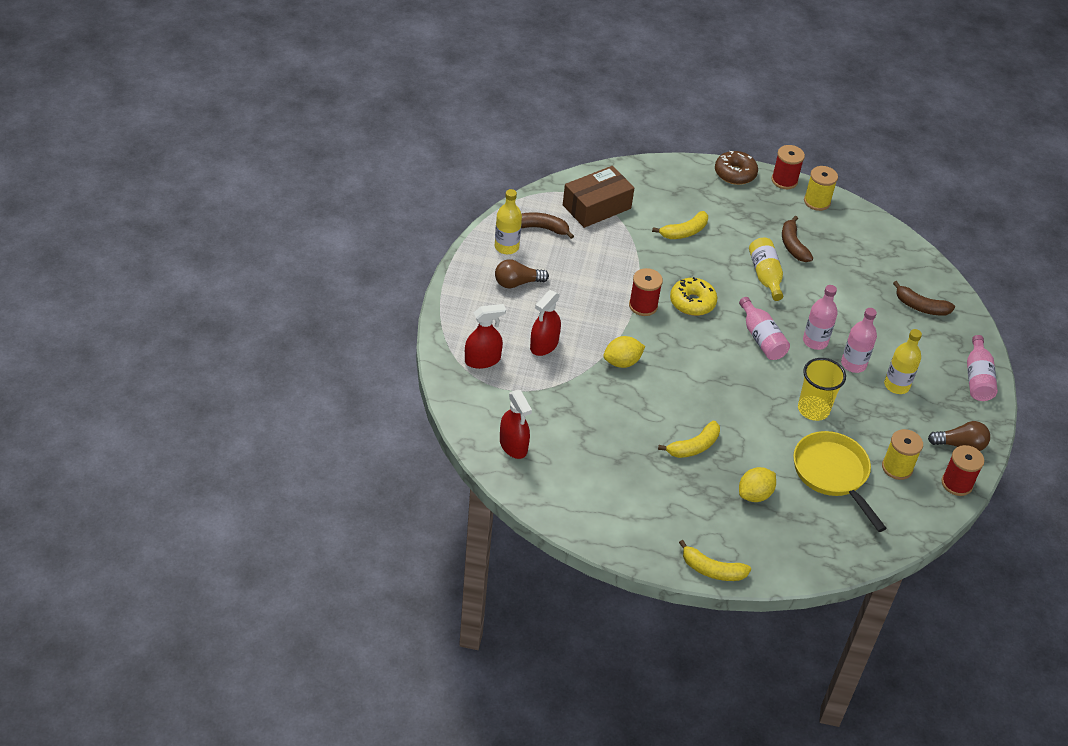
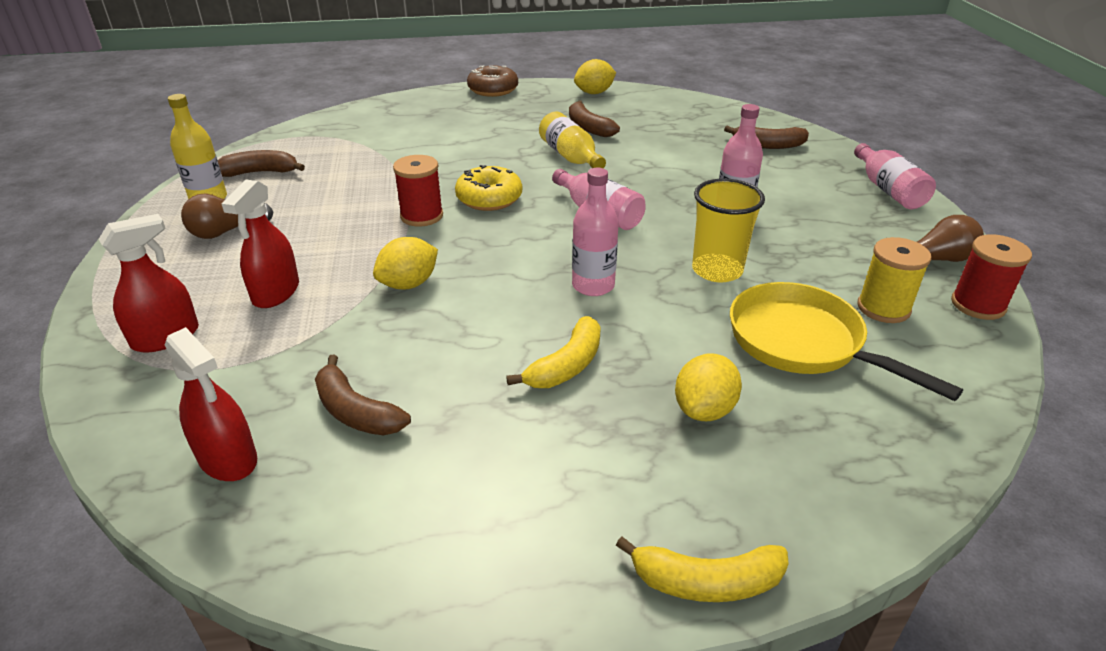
camera: 15 degrees left, 10 degrees down
(577, 439) = (356, 412): none -> brown banana
(596, 207) = (333, 141): brown box -> none
(684, 232) = (453, 141): yellow banana -> none
(784, 180) = (550, 85): red spool -> none
(815, 341) = (669, 200): pink bottle -> pink bottle (593, 285)
(817, 201) = (594, 93): yellow spool -> yellow lemon
(896, 385) = (802, 219): yellow bottle -> none

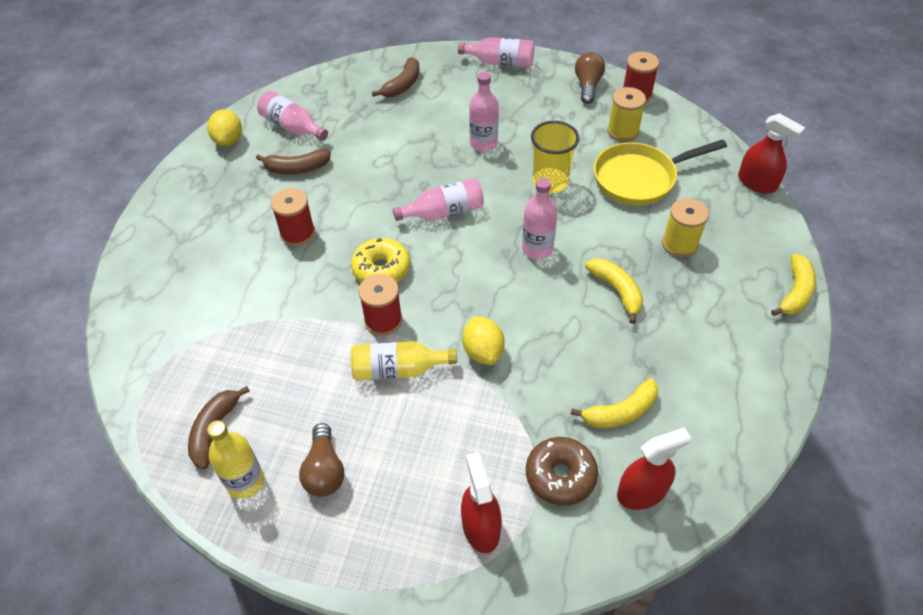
camera: 65 degrees left, 15 degrees up
(276, 292) = (451, 442): red spray bottle -> red spray bottle (757, 183)
(356, 412) = (620, 412): brown banana -> yellow banana
(493, 90) = (160, 205): brown donut -> brown donut (560, 476)
(505, 148) = (297, 233): none -> red spool
(570, 157) = (343, 197): yellow bottle -> yellow bottle (398, 369)
(641, 112) = (292, 127): none -> pink bottle
(704, 409) = (679, 244): yellow lemon -> yellow spool

